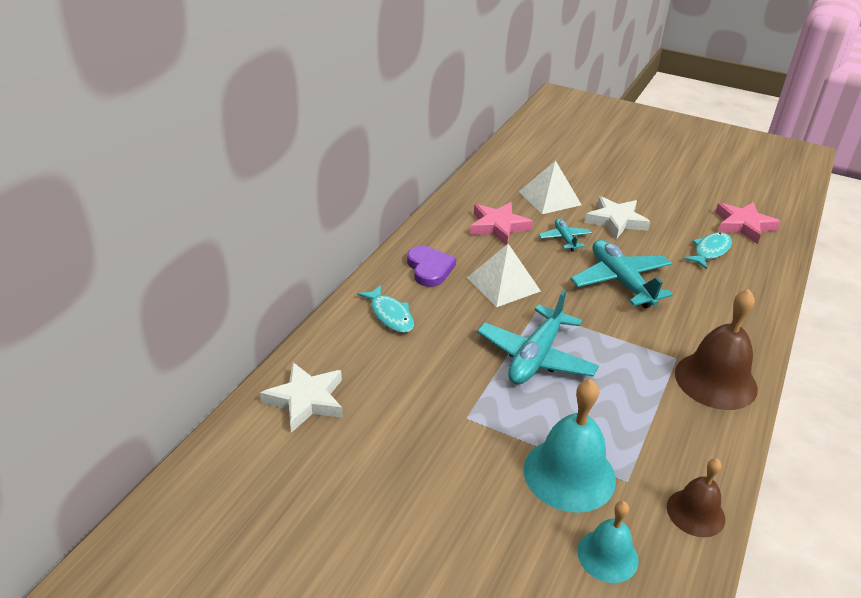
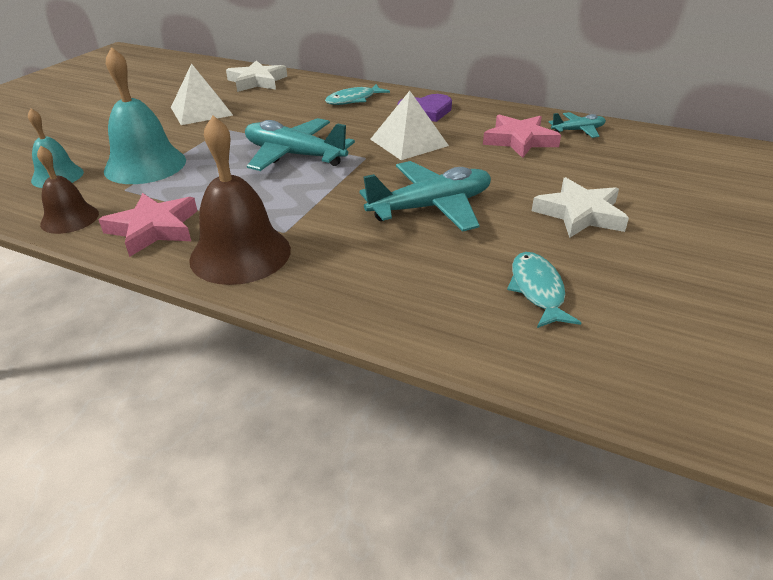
camera: 90 degrees right, 0 degrees up
(549, 198) = (609, 170): white pyramid -> white pyramid (201, 111)
(564, 239) = (513, 176): turquoise plane -> turquoise plane (578, 131)
(710, 251) = (537, 290): turquoise fish -> turquoise fish turned 135 degrees counterclockwise
(743, 225) = (649, 344): pink star -> pink star (154, 229)

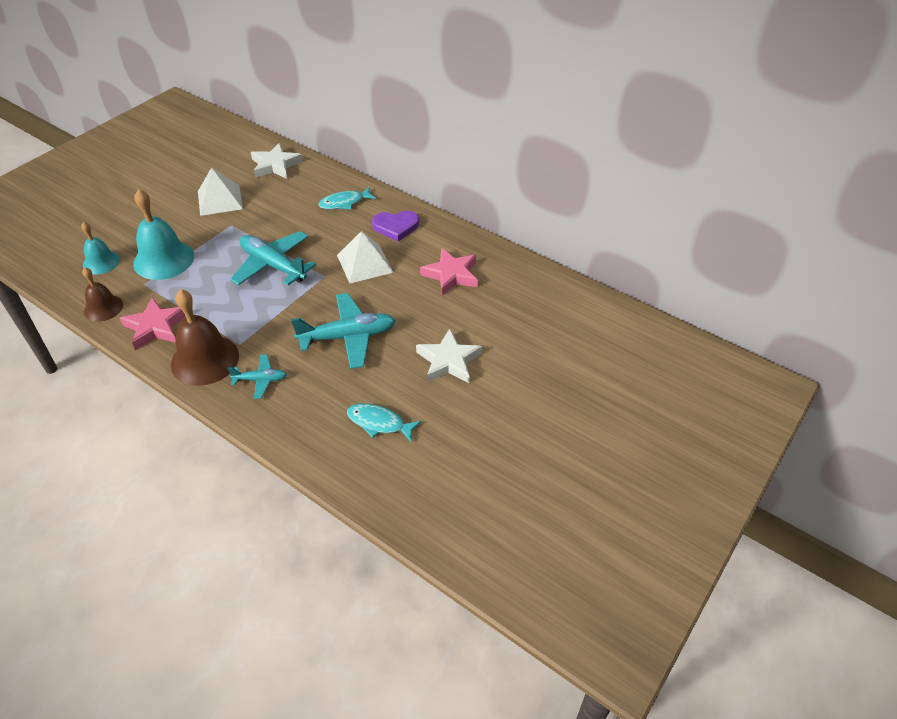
camera: 10 degrees right, 10 degrees up
(537, 290) = (379, 423): turquoise fish -> turquoise fish turned 75 degrees counterclockwise
(578, 131) = (504, 270): turquoise plane -> turquoise plane (260, 380)

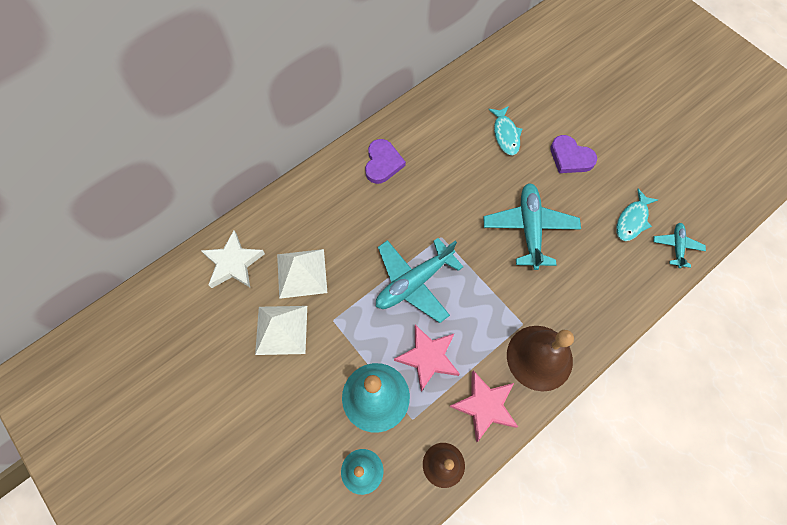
camera: 75 degrees left, 20 degrees up
(260, 380) = (572, 308): turquoise plane -> turquoise plane (676, 246)
(344, 203) = (328, 202): turquoise fish -> turquoise fish (505, 134)
(364, 263) = (431, 199): white pyramid -> white pyramid (302, 273)
(448, 361) = (570, 157): white star -> purple heart
(451, 274) = (464, 132): pink star -> pink star (428, 357)

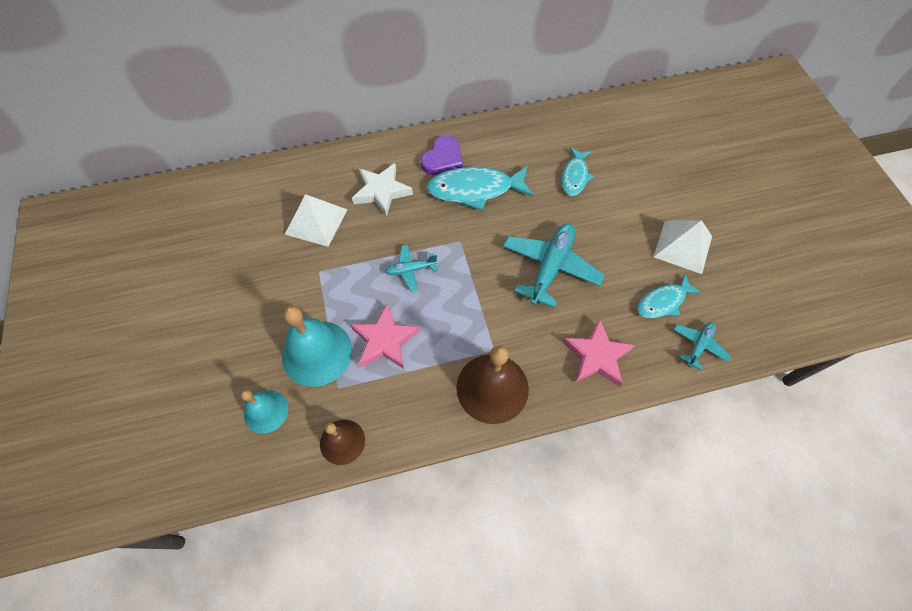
camera: 25 degrees right, 5 degrees down
(233, 263) = (264, 190): white star -> white star (382, 191)
(281, 329) = (270, 260): white pyramid -> white pyramid (682, 246)
(414, 282) = (410, 270): turquoise plane -> turquoise plane, size x0.53
(428, 182) = (475, 190): none -> turquoise fish
(484, 406) = (412, 407): pink star -> pink star (596, 356)
(570, 157) = (629, 220): purple heart -> none

